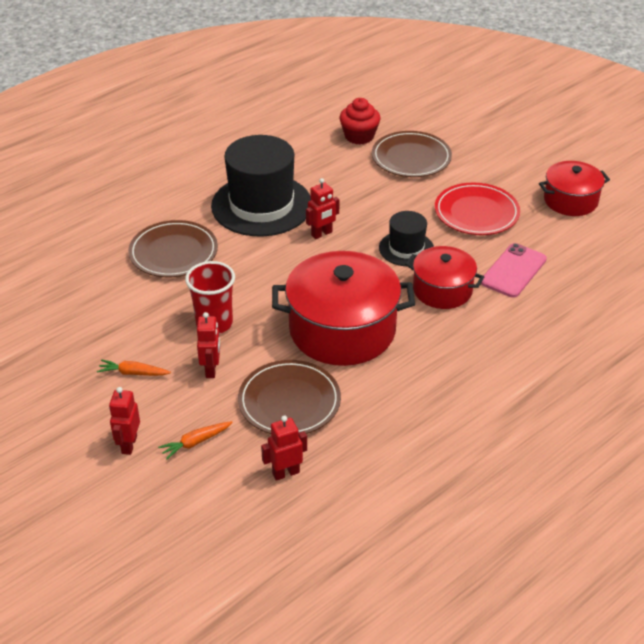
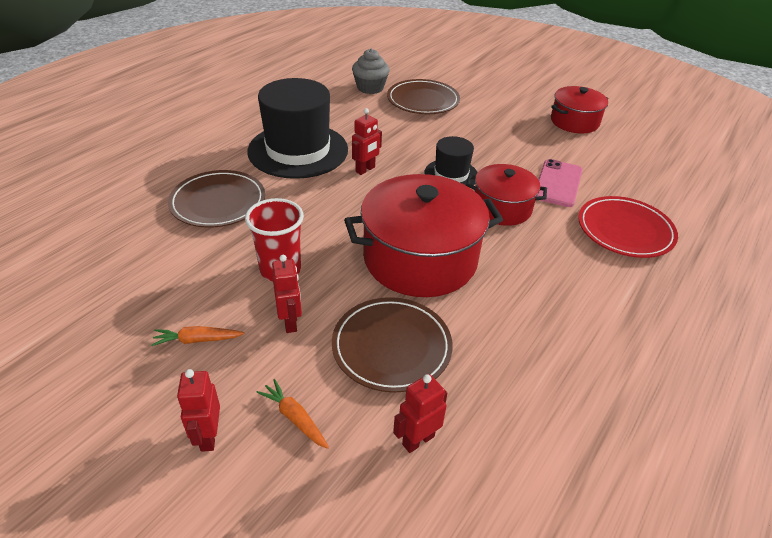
camera: 15 degrees left, 0 degrees up
(196, 442) = (295, 418): orange carrot -> orange carrot turned 90 degrees clockwise
(359, 136) = (370, 88): red cupcake -> grey cupcake
(476, 213) = (500, 138): red plate -> red plate (625, 230)

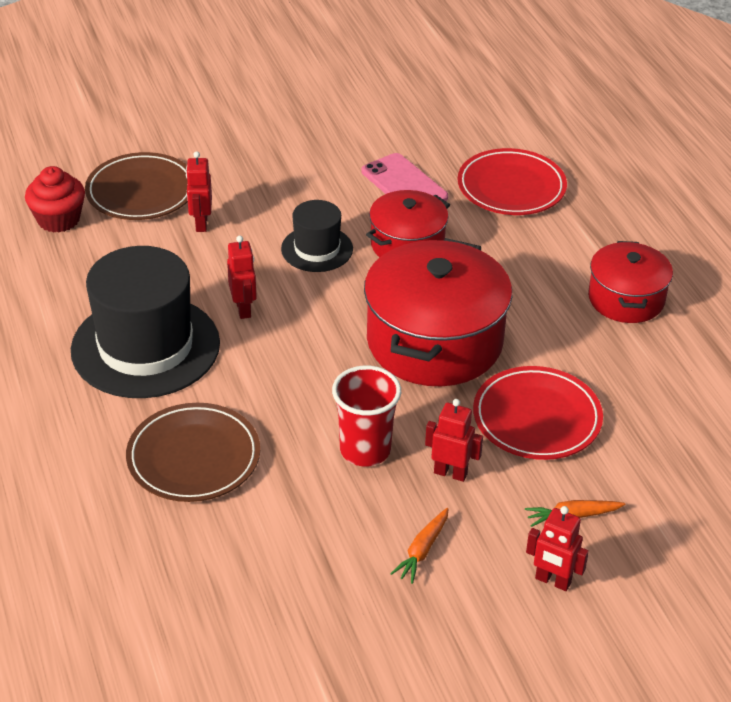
camera: 55 degrees left, 0 degrees up
(370, 88) = (58, 219): grey cupcake -> red cupcake
(391, 347) = (537, 418): brown plate -> red plate
(418, 440) = (648, 450): red robot -> red robot (201, 223)
(574, 122) = (309, 106): red pot -> red pot (626, 299)

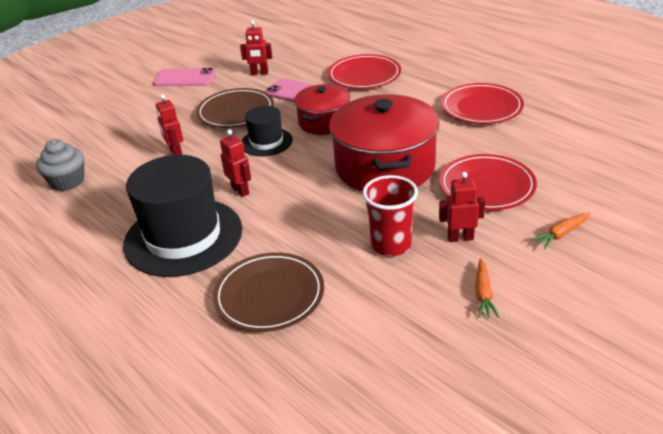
camera: 20 degrees left, 5 degrees down
(58, 219) = (67, 181): red cupcake -> grey cupcake
(141, 192) = (120, 148): brown plate -> brown plate (236, 112)
(277, 106) = (185, 78): none -> pink phone
(552, 581) = (586, 278): red robot -> red robot (259, 73)
(626, 299) = (481, 108): red pot -> red plate

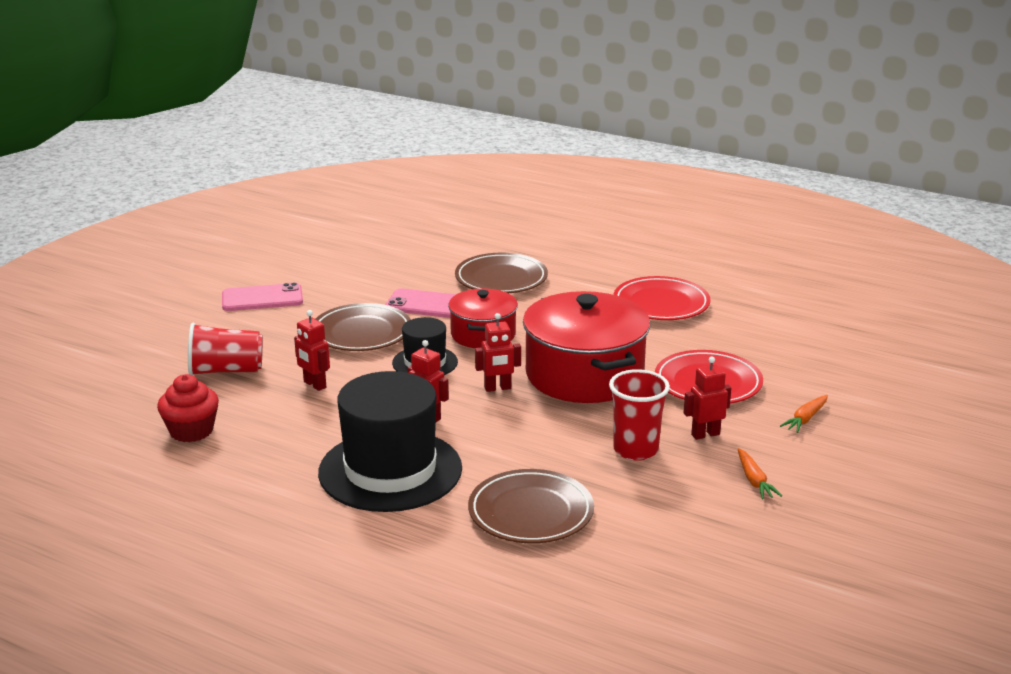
camera: 20 degrees left, 10 degrees down
(67, 181) = (191, 431): grey cupcake -> red cupcake
(123, 134) = (226, 371): none -> red cup
(259, 73) = (362, 285): red robot -> red robot (497, 388)
(364, 75) = (501, 278): red plate -> brown plate

